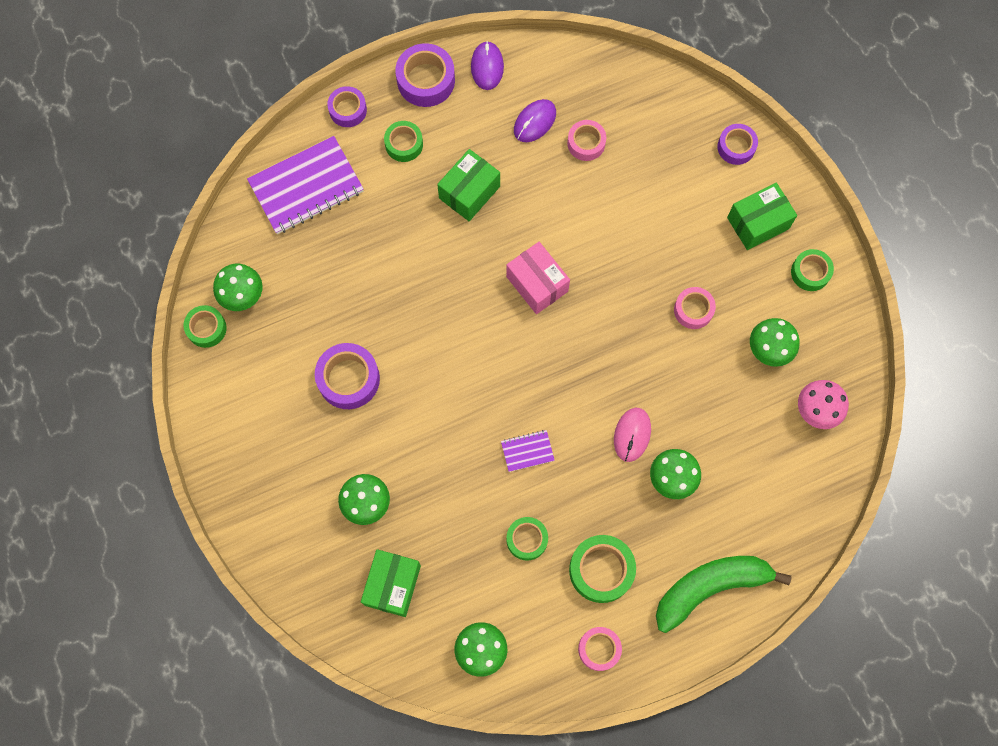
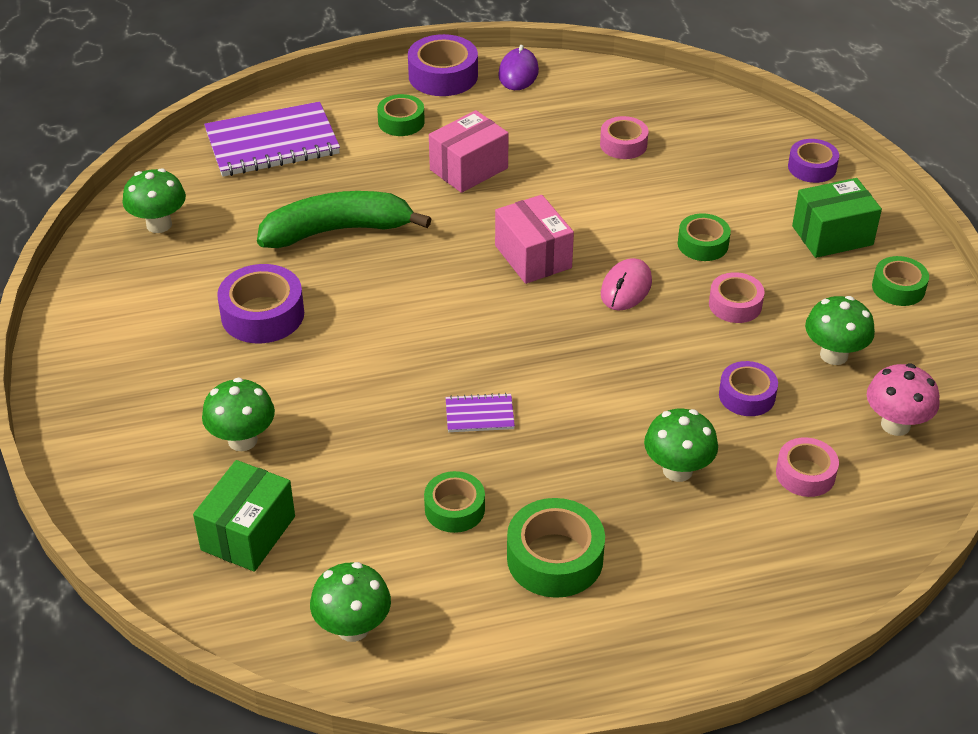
camera: 10 degrees right, 30 degrees down
(206, 328) = (102, 247): green tape -> green tape (703, 244)
(348, 110) = (344, 89): purple tape -> purple tape (747, 395)
(469, 192) = (469, 169): green box -> pink box
(535, 122) = (564, 121): purple mouse -> none
(599, 649) = (531, 652): pink tape -> pink tape (805, 474)
(632, 435) = (629, 417): pink mouse -> pink mouse (626, 288)
(710, 587) = (715, 602): green banana -> green banana (337, 231)

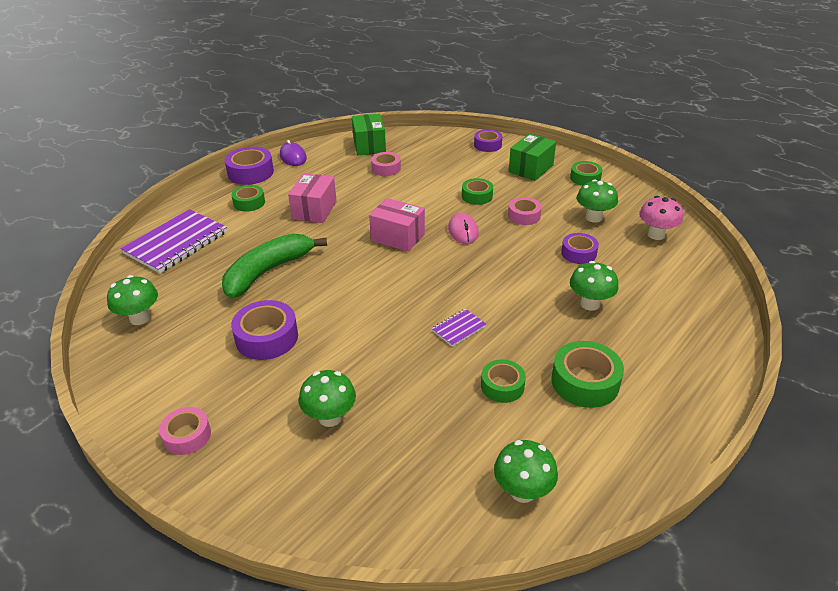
camera: 35 degrees left, 5 degrees down
(248, 533) = (394, 473): green box -> green box (369, 146)
(805, 474) = (647, 275): pink tape -> pink tape (187, 436)

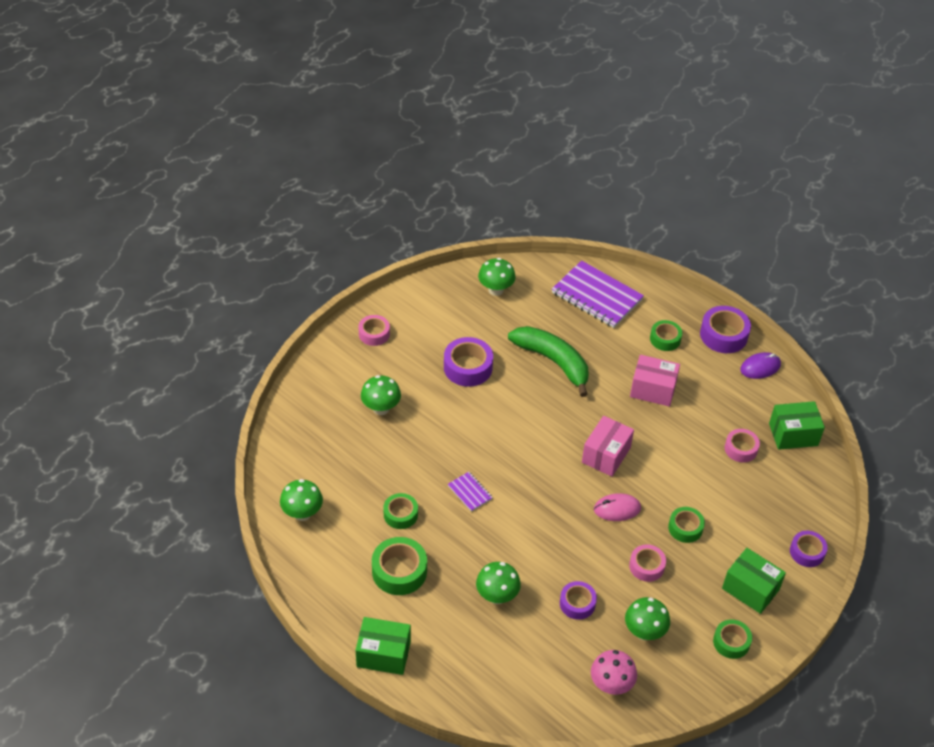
camera: 90 degrees right, 10 degrees up
(702, 388) = (383, 654): none -> green box

